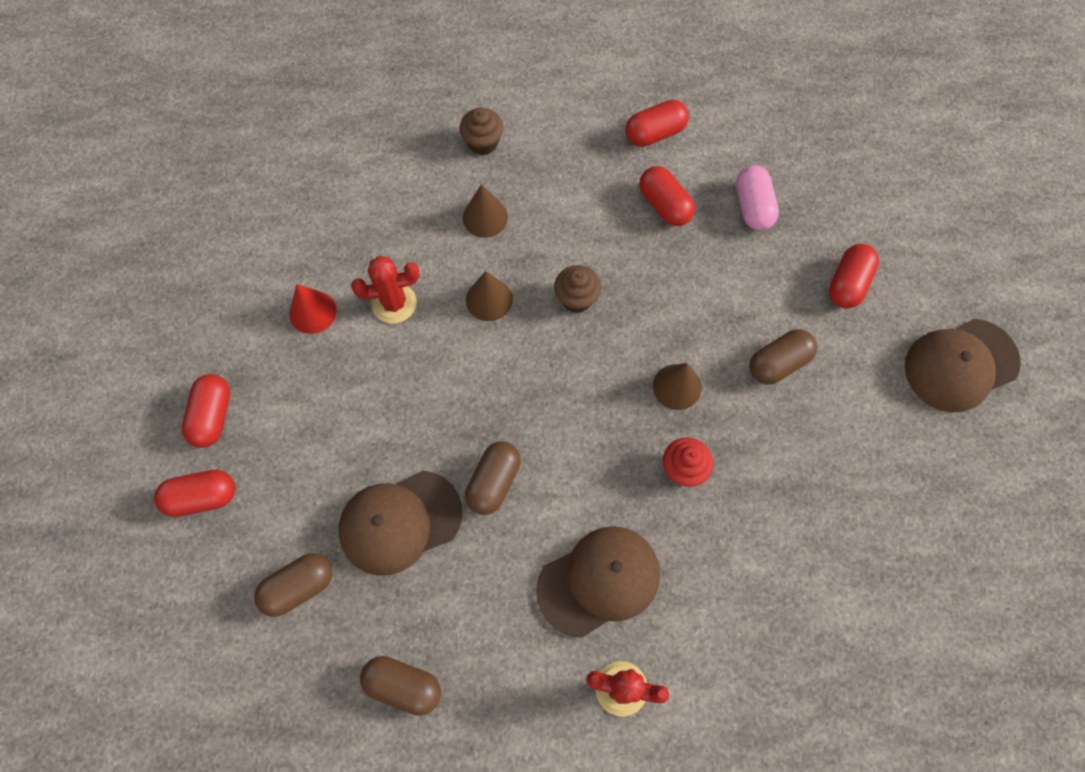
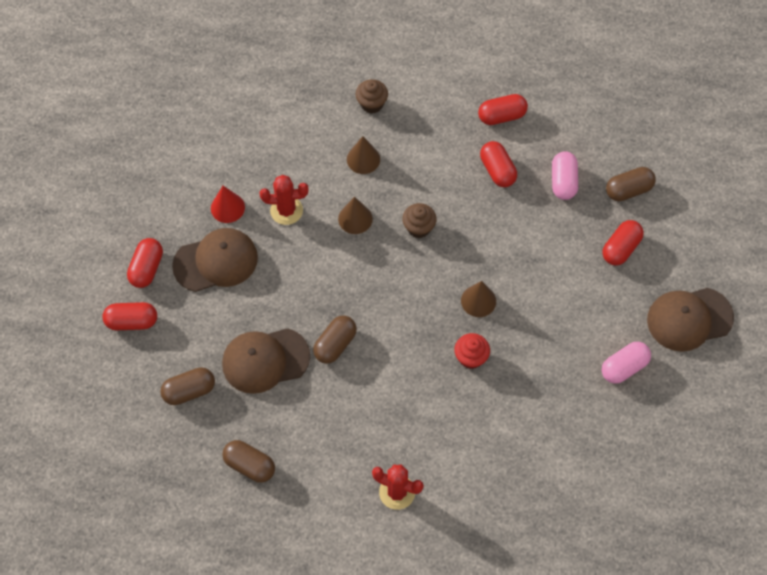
camera: 10 degrees right, 5 degrees down
(599, 581) = (396, 421): brown cap -> brown cap (216, 261)
(778, 363) = (555, 296): brown capsule -> brown capsule (628, 190)
(892, 447) = (624, 367): none -> pink capsule

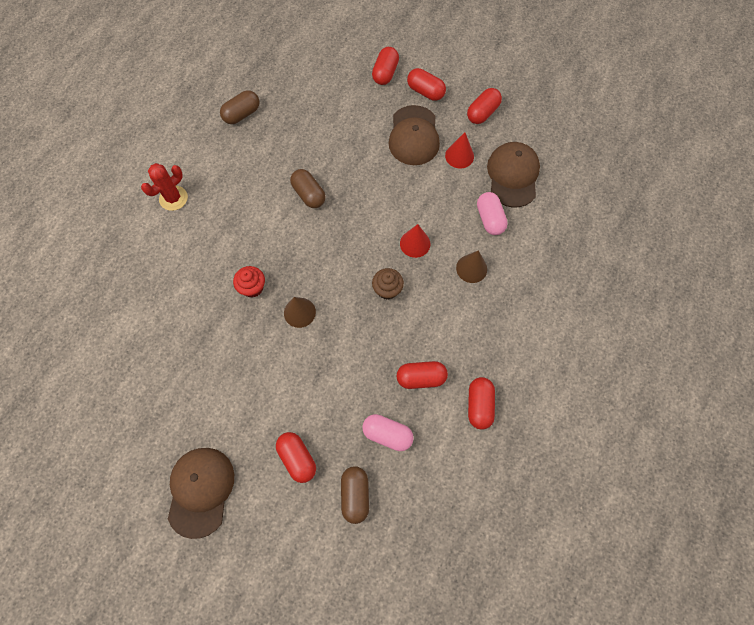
camera: 110 degrees right, 5 degrees up
(159, 200) = (482, 113): none -> red capsule
(189, 391) = (315, 93): brown capsule -> none
(265, 360) = (317, 145): brown cap -> brown cap (513, 175)
(286, 210) = (441, 196): red cactus -> none
(355, 218) = (415, 243): brown cone -> red cone
(372, 104) = (527, 294): brown cupcake -> none
(624, 367) = (185, 409): pink capsule -> pink capsule (489, 219)

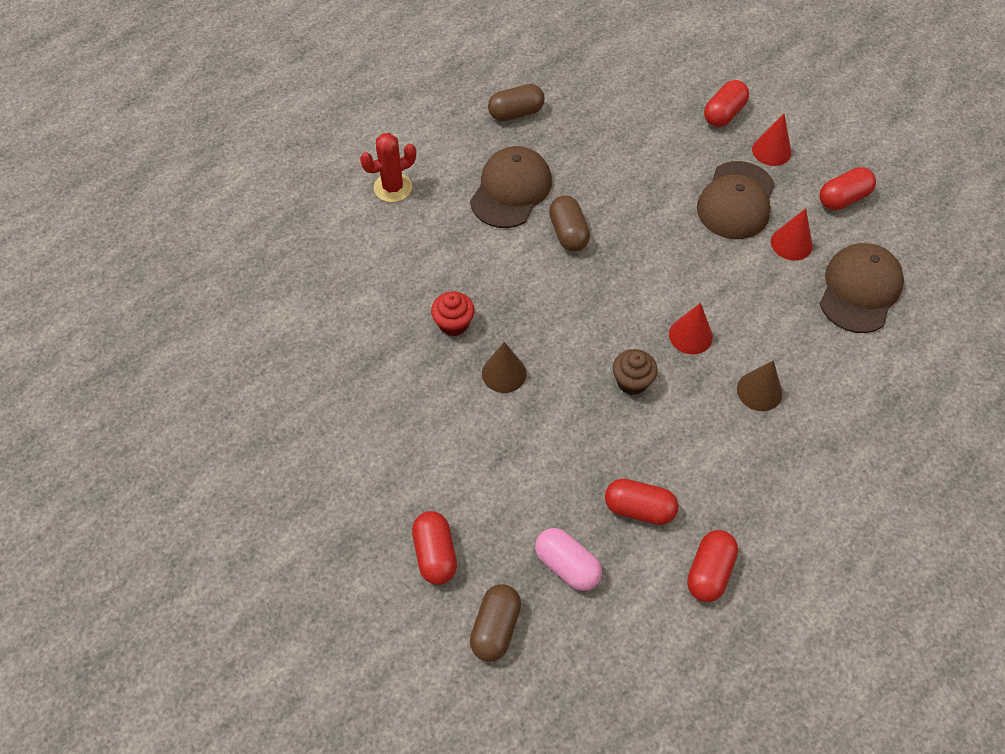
camera: 20 degrees right, 10 degrees down
(200, 491) = (296, 550): brown cap -> brown cap (511, 190)
(425, 91) = (771, 151): red capsule -> red cone
(489, 219) = (807, 335): pink capsule -> none

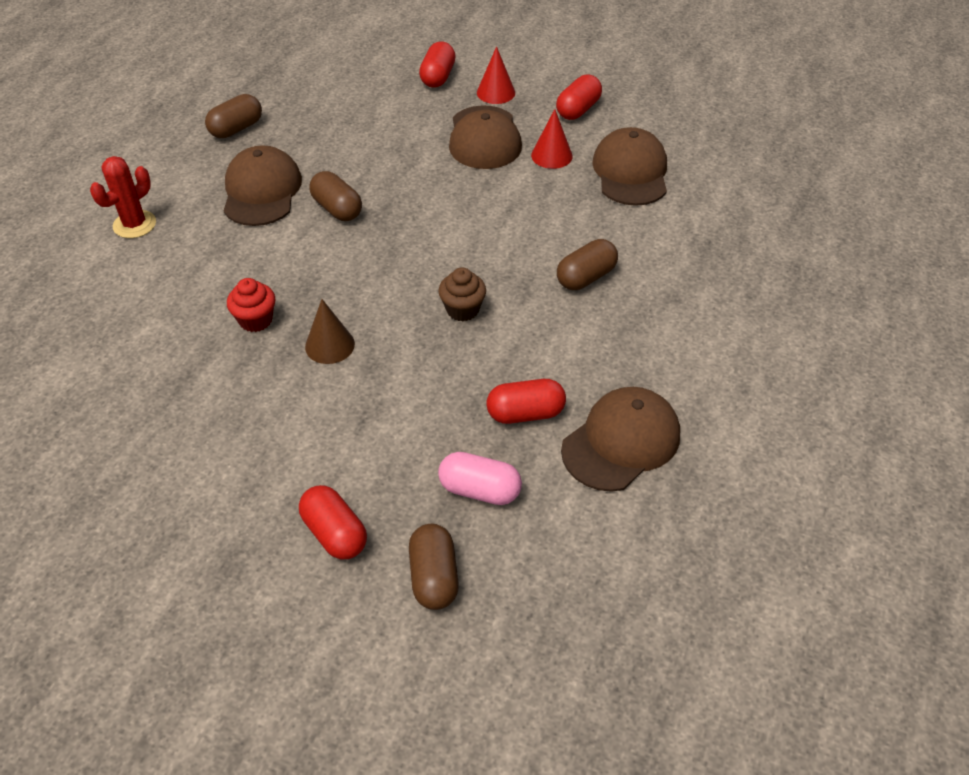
camera: 25 degrees left, 10 degrees down
(690, 335) = (498, 254): red cone -> none
(709, 572) = (621, 442): red capsule -> brown cap
(759, 391) = (586, 277): brown cone -> brown capsule

